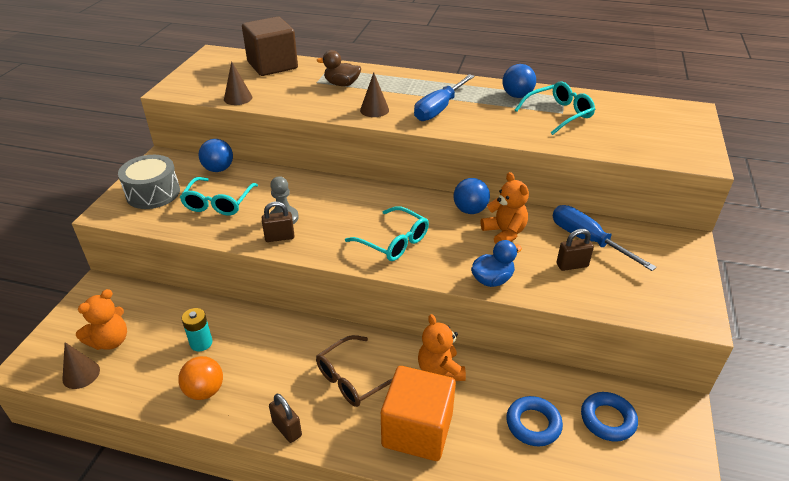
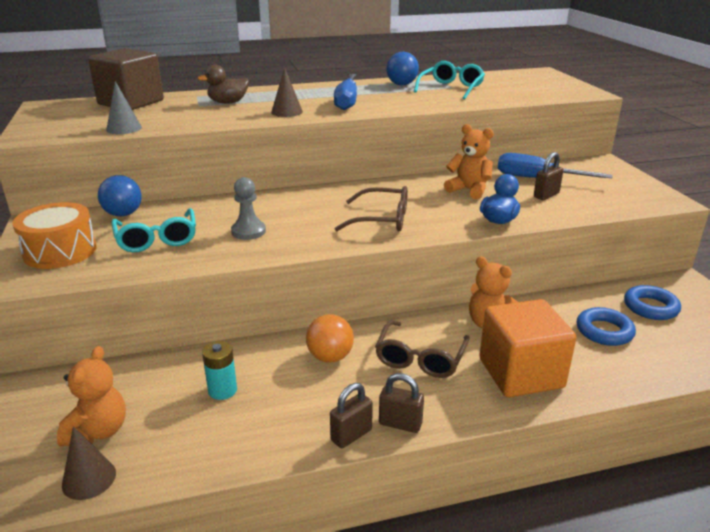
camera: 30 degrees left, 10 degrees down
(153, 193) = (60, 251): grey drum -> orange drum
(205, 391) = (273, 429): orange ball -> orange ball (330, 357)
(238, 98) = (124, 128): brown cone -> grey cone
(279, 237) = (262, 246): brown padlock -> brown padlock (351, 435)
(394, 242) = (382, 220): turquoise glasses -> brown glasses
(470, 210) = (421, 183): blue ball -> none

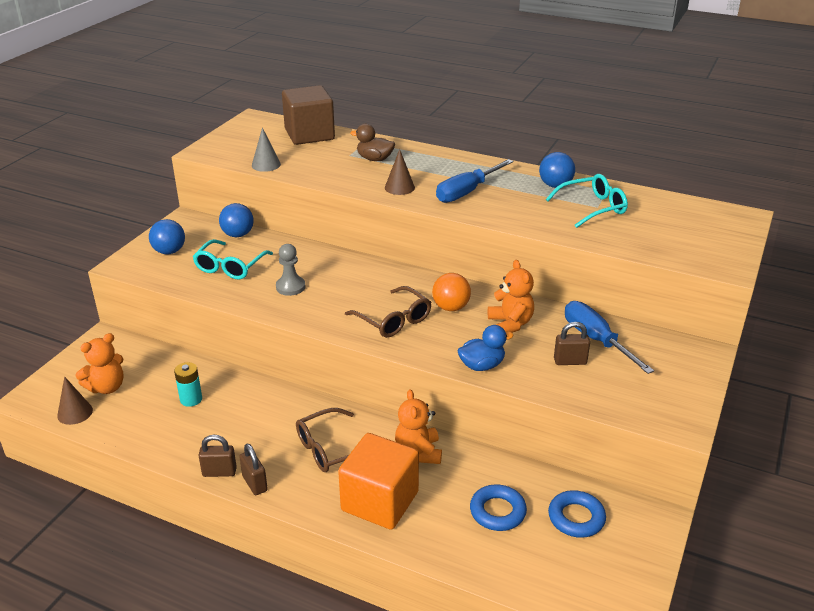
camera: 40 degrees right, 5 degrees up
(60, 251) = (169, 251): orange drum -> blue ball
(330, 357) = (277, 413): orange ball -> orange ball (451, 307)

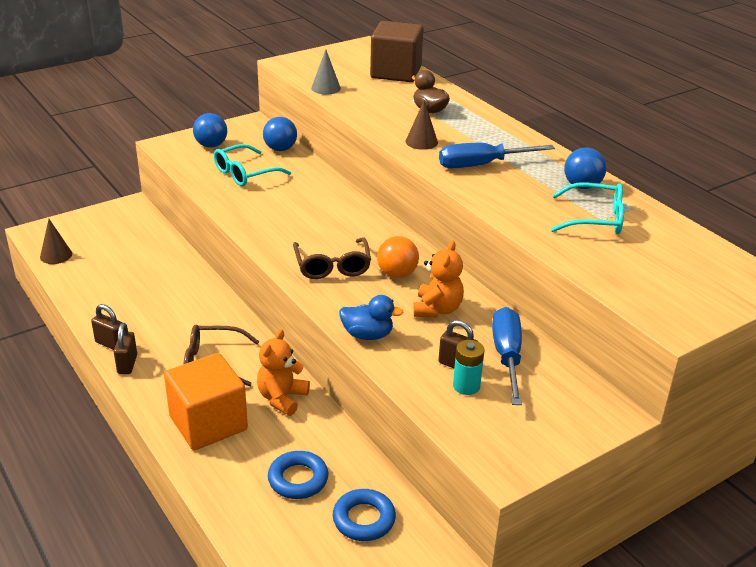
camera: 30 degrees right, 0 degrees up
(107, 387) = (96, 245): orange teddy bear -> none
(191, 399) = (146, 278): turquoise battery -> turquoise battery (466, 386)
(290, 287) = (276, 207): grey pawn -> none

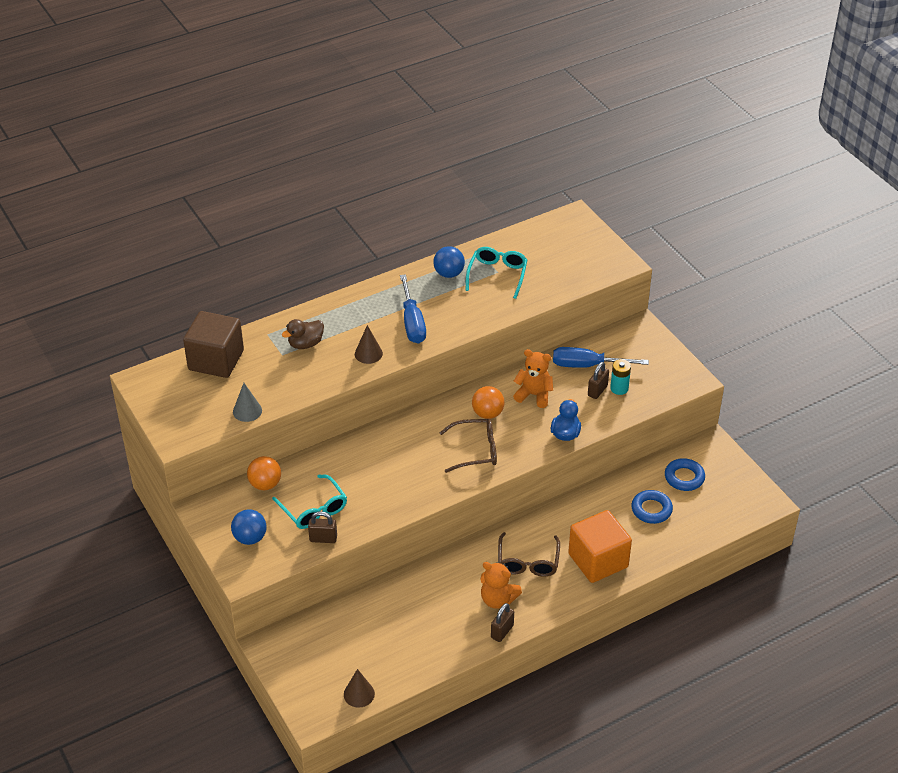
camera: 85 degrees left, 10 degrees up
(127, 364) = (529, 617): brown padlock -> brown padlock (323, 539)
(280, 149) = (265, 484): blue ball -> orange ball
(282, 398) = (569, 519): orange teddy bear -> orange teddy bear (498, 599)

